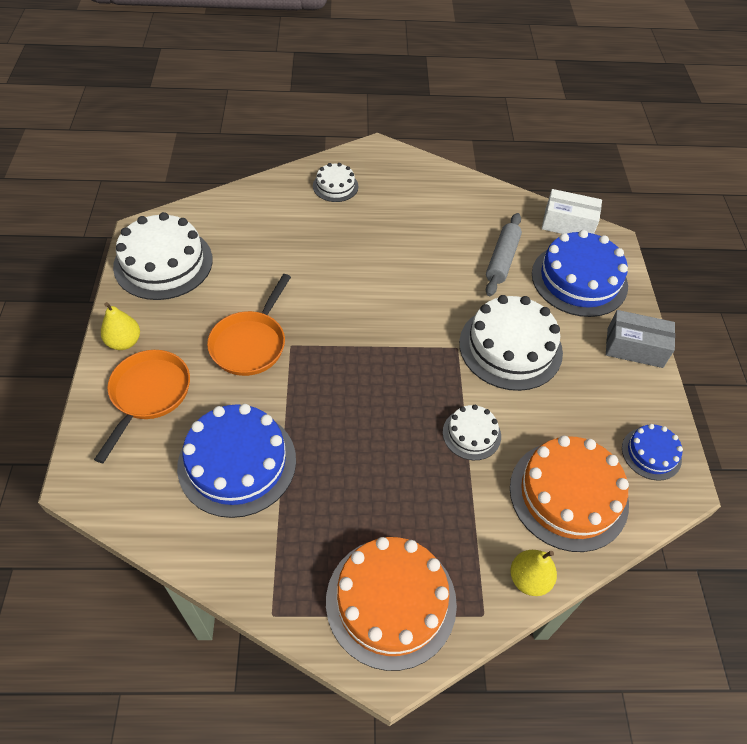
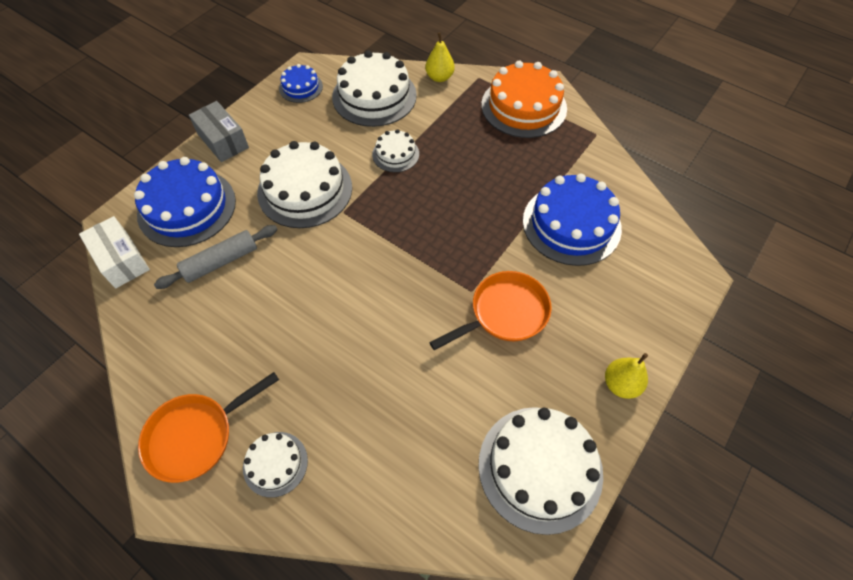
camera: 140 degrees left, 5 degrees up
(148, 394) = (617, 316): orange pan -> orange pan (196, 436)
(568, 495) = (374, 96): orange cake -> white cake

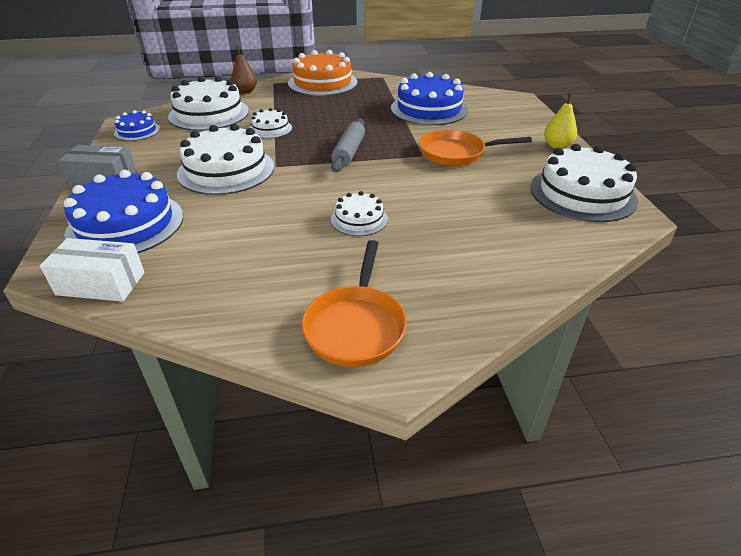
camera: 45 degrees left, 20 degrees down
(221, 261) = (212, 233): grey rolling pin -> grey rolling pin (349, 152)
(275, 464) = (442, 295): white cake -> white cake (359, 219)
(439, 77) = (245, 91): yellow pear -> brown pear
(504, 313) = (456, 153): orange pan -> orange pan turned 105 degrees counterclockwise

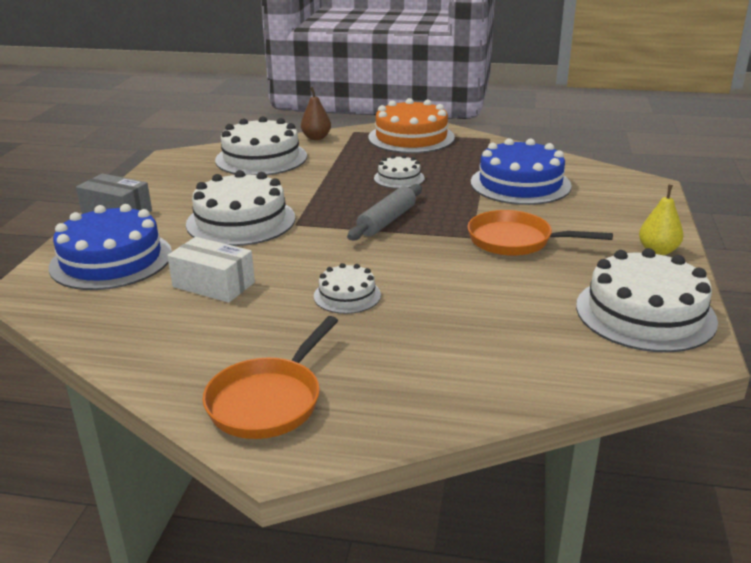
camera: 20 degrees right, 10 degrees down
(101, 283) = (57, 311): white box -> white box (213, 284)
(137, 131) = (177, 167): blue cake -> none
(270, 129) = (316, 183): white cake -> white cake (399, 178)

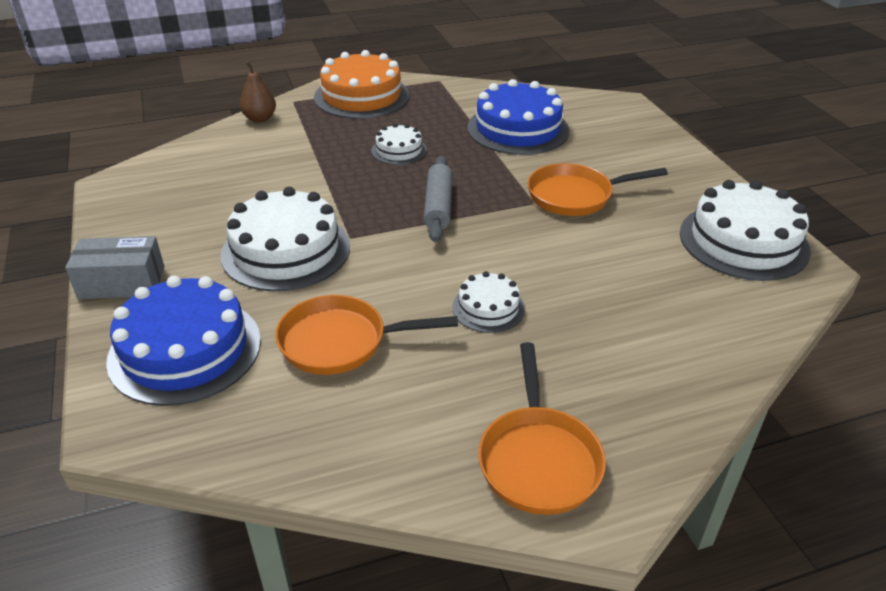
camera: 30 degrees left, 10 degrees up
(213, 284) = (340, 342): white box -> orange pan
(261, 158) = (224, 160): white cake -> none
(658, 251) = (694, 173): yellow pear -> none

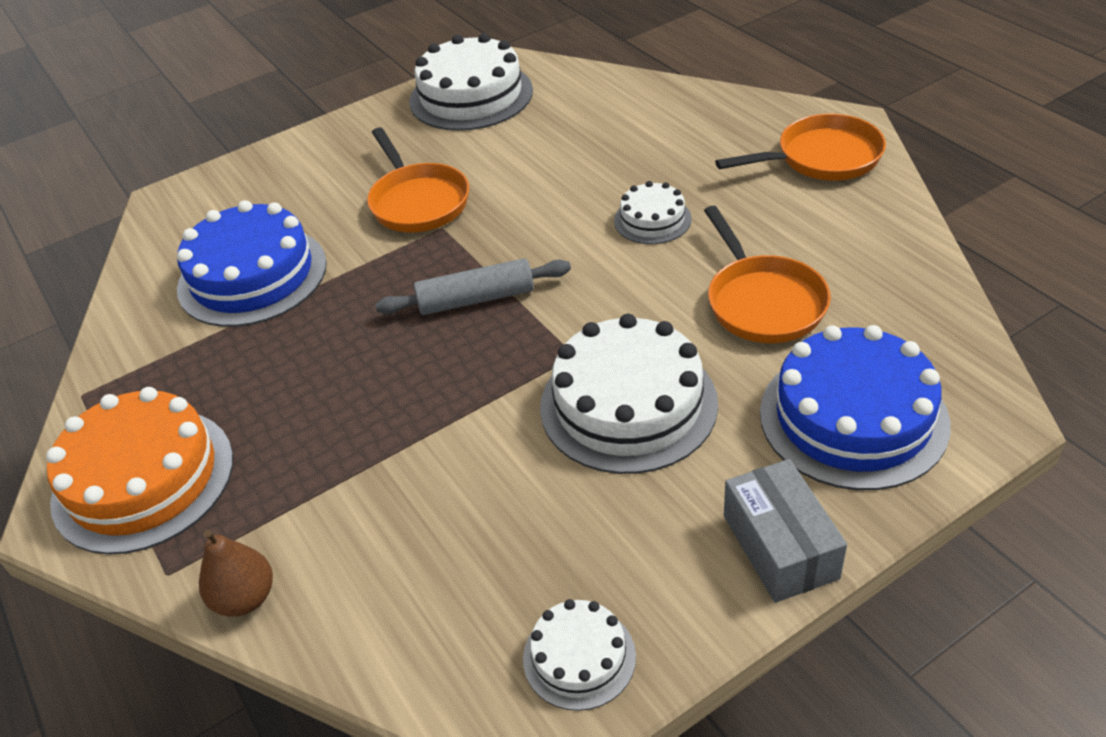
camera: 100 degrees left, 5 degrees up
(399, 150) = (336, 375): white cake -> white cake (579, 657)

